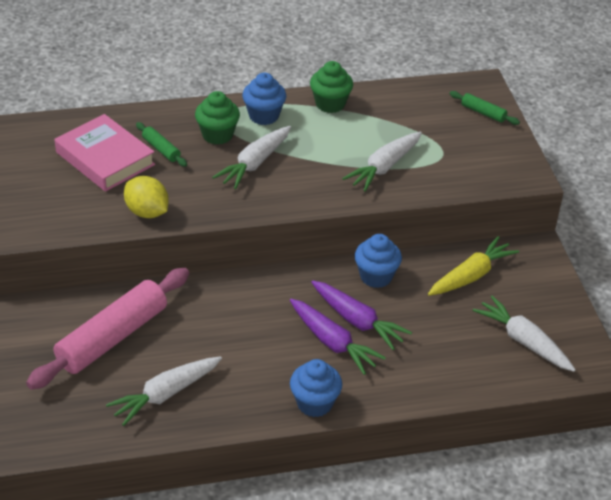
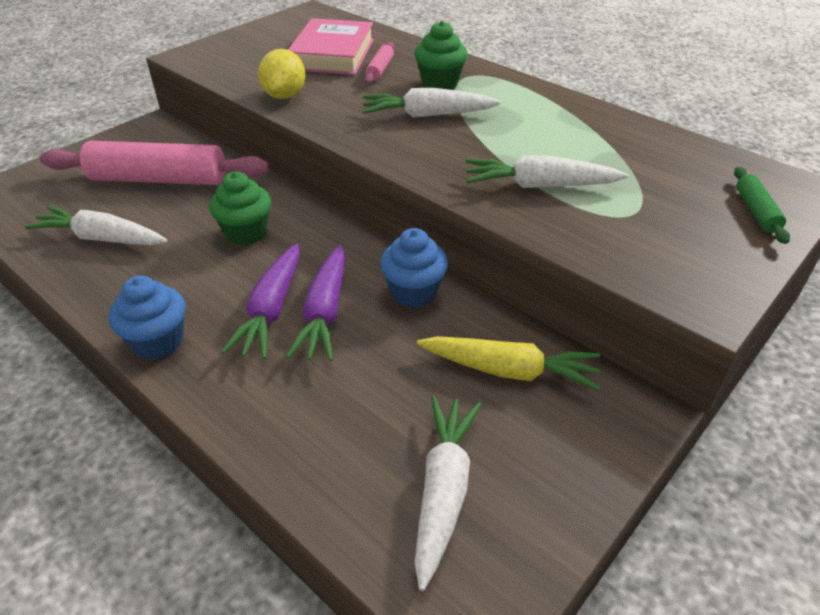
camera: 55 degrees right, 0 degrees up
(161, 149) = (380, 69): green rolling pin -> pink rolling pin
(264, 116) = (504, 92): blue cupcake -> none
(330, 104) = (583, 115): green cupcake -> green cupcake (246, 233)

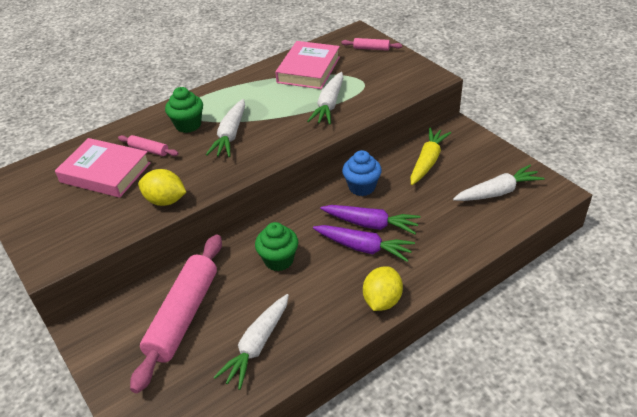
camera: 75 degrees left, 0 degrees up
(158, 342) = (382, 300): blue cupcake -> yellow lemon
(443, 491) = (497, 192): white carrot -> white carrot turned 135 degrees clockwise
(633, 153) = (308, 70): none -> pink book
(756, 211) = (371, 48): green rolling pin -> pink rolling pin

